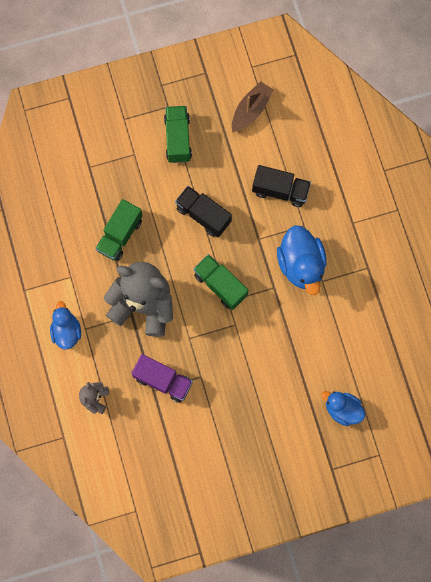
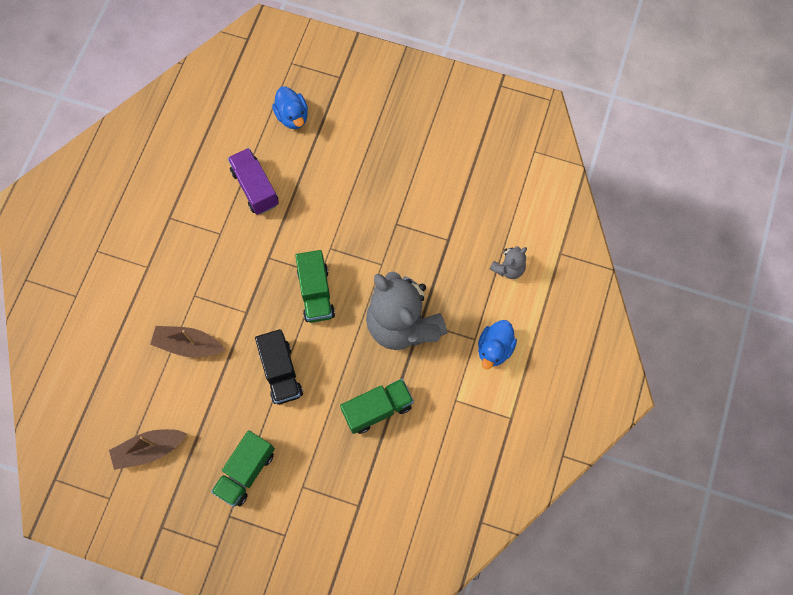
camera: 145 degrees left, 5 degrees down
(163, 380) = (433, 243): purple truck -> purple truck (255, 188)
(280, 191) = (188, 345): black truck -> brown boat
(301, 265) = (227, 261): blue duck -> none

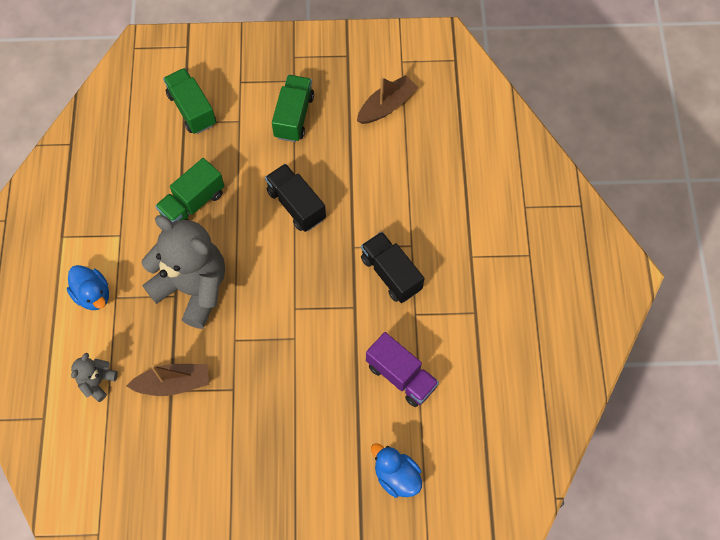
camera: 160 degrees right, 5 degrees down
(188, 345) = (394, 200): brown boat -> brown boat (173, 383)
(224, 276) = (391, 274): none -> black truck
(316, 293) = (291, 288): green truck -> green truck (192, 109)
(494, 348) = (93, 295): blue duck -> blue duck turned 135 degrees clockwise

